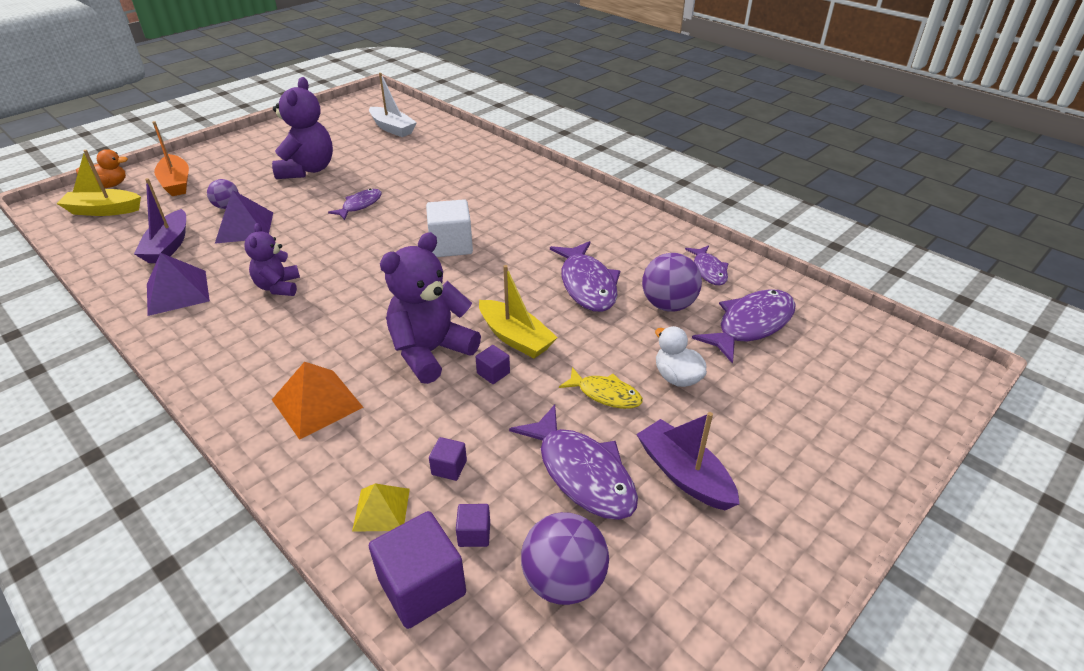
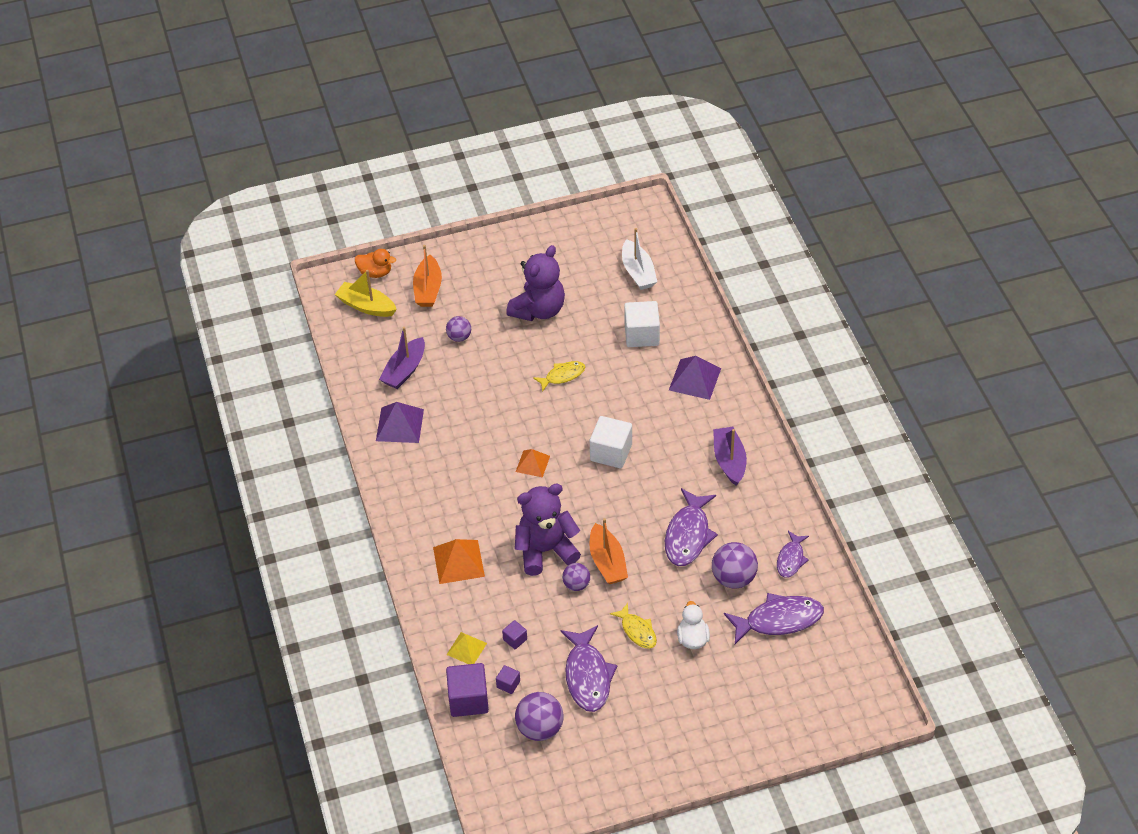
camera: 30 degrees right, 10 degrees up
(245, 227) = (465, 369): purple pyramid -> purple pyramid (695, 379)
(278, 287) = (469, 447): purple teddy bear -> none
(360, 205) = (562, 376): purple fish -> yellow fish
(366, 278) = (533, 463): none -> orange pyramid
(423, 161) = (641, 335): none -> white cube
(493, 373) = (576, 584): purple cube -> purple ball
(515, 338) = (607, 562): yellow boat -> orange boat
(684, 474) = (645, 702): purple boat -> purple boat (729, 461)

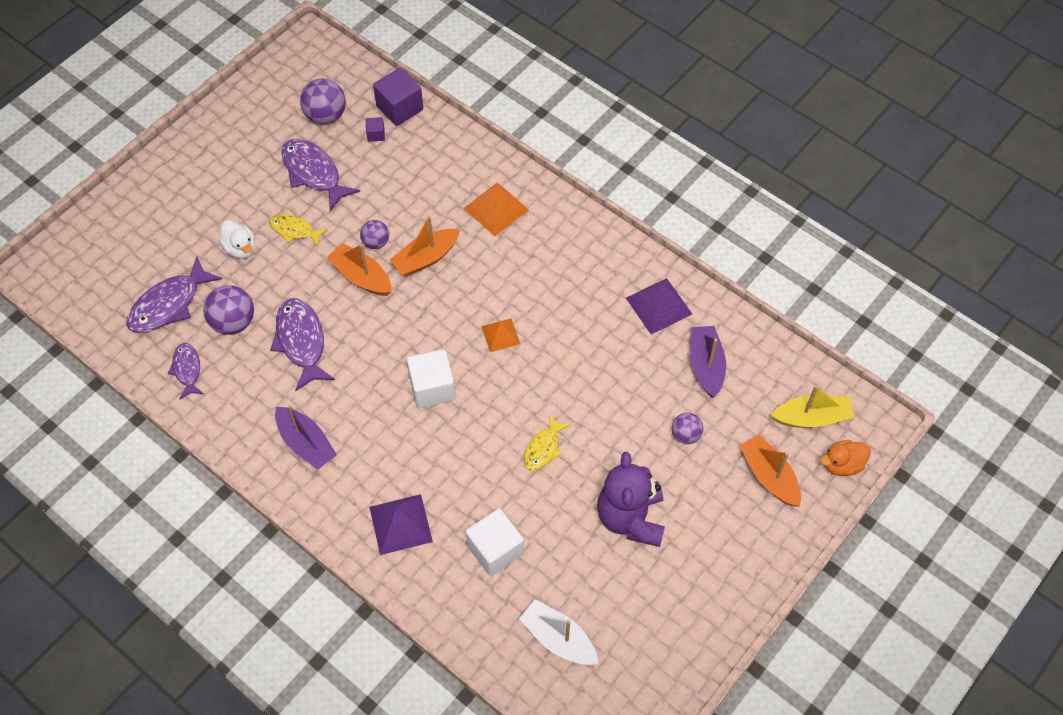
camera: 145 degrees right, 10 degrees up
(466, 648) = (431, 144): yellow pyramid -> none
(515, 639) = (396, 171): purple cube -> none
(545, 550) = (426, 258): purple teddy bear -> orange boat

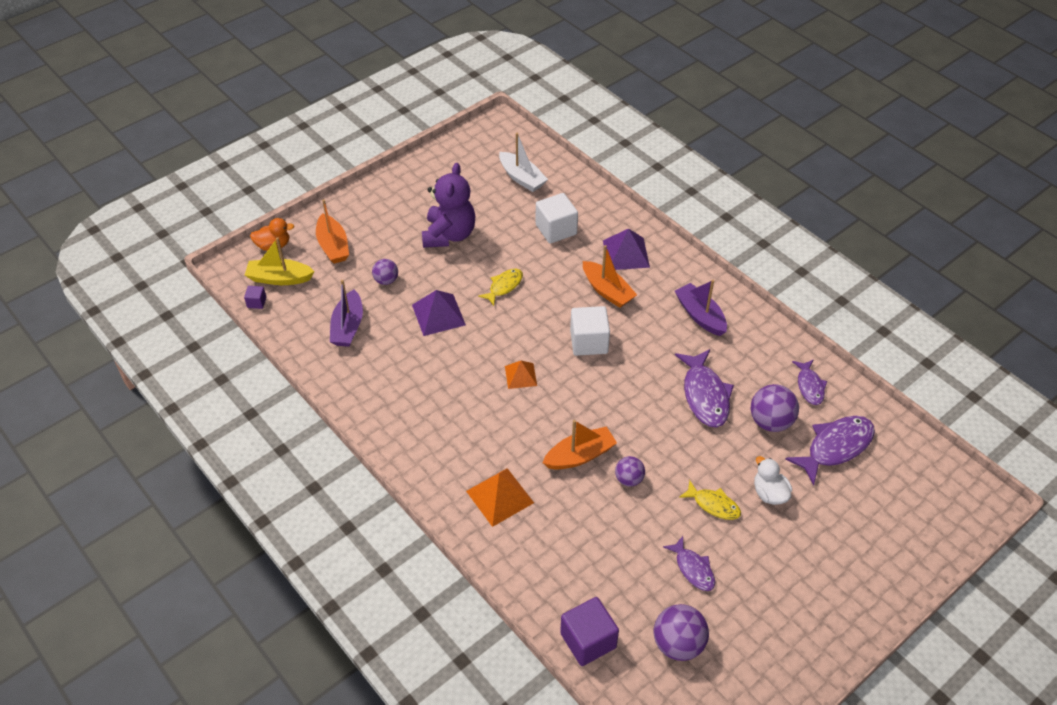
camera: 170 degrees left, 10 degrees down
(313, 173) = (693, 569): purple fish -> purple fish, size x0.59
(361, 277) = (645, 446): orange boat -> orange boat (607, 291)
(376, 134) = (619, 608): purple cube -> purple cube (256, 302)
(658, 305) = (369, 380): purple pyramid -> purple pyramid (438, 315)

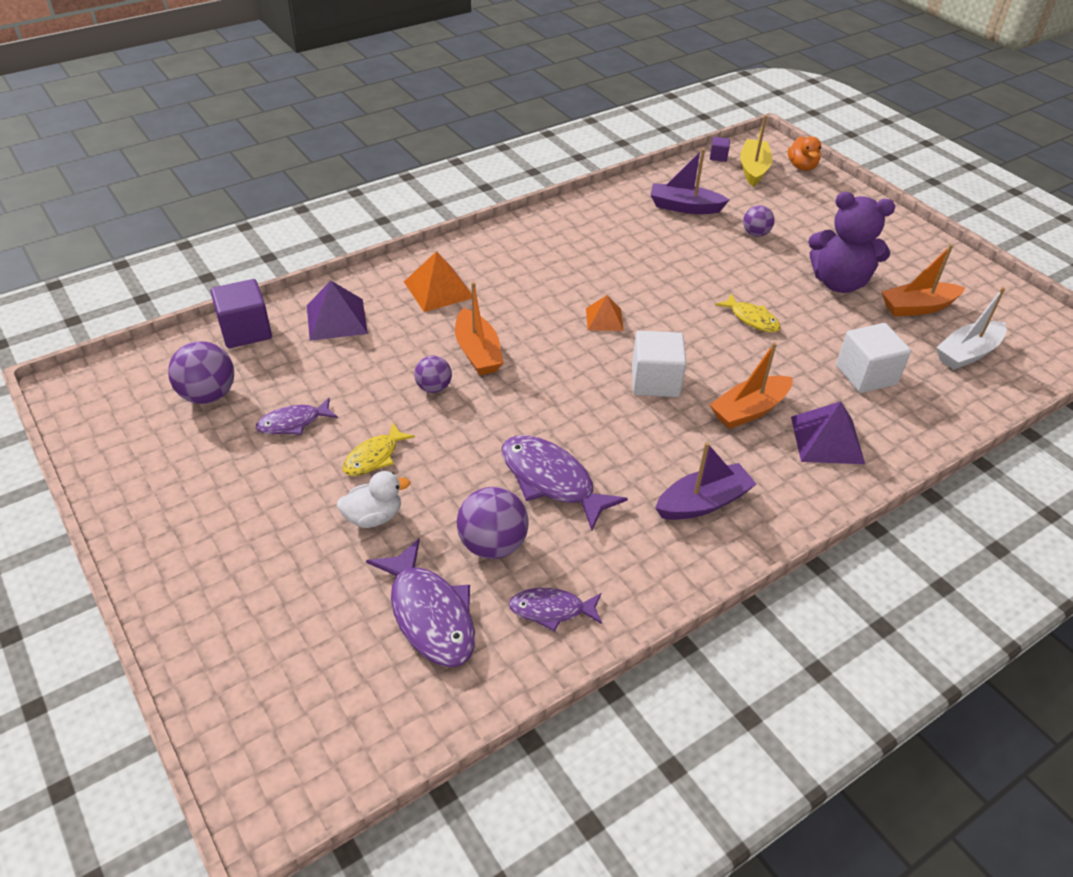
camera: 95 degrees right, 5 degrees down
(333, 246) = (806, 202): orange boat -> orange boat (917, 307)
(438, 315) = (702, 266): purple pyramid -> purple pyramid (336, 319)
(705, 395) = (551, 480): purple fish -> purple fish turned 45 degrees clockwise

